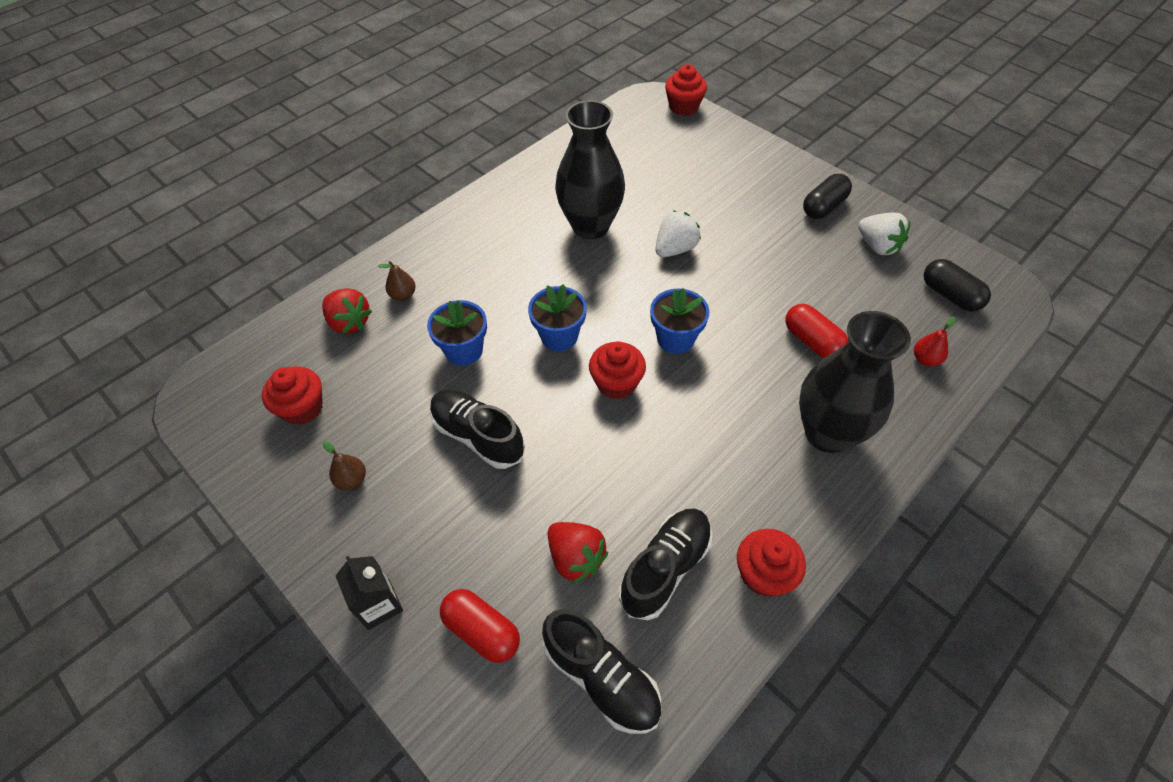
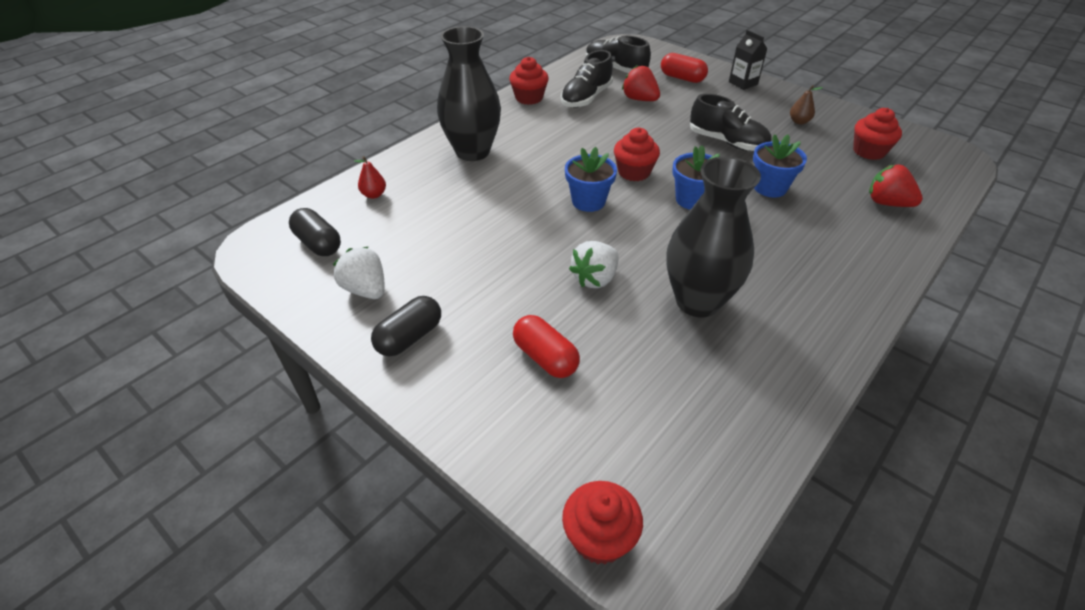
camera: 175 degrees right, 10 degrees down
(403, 295) = (857, 225): brown pear -> none
(812, 341) = (467, 203): red capsule -> red capsule (545, 357)

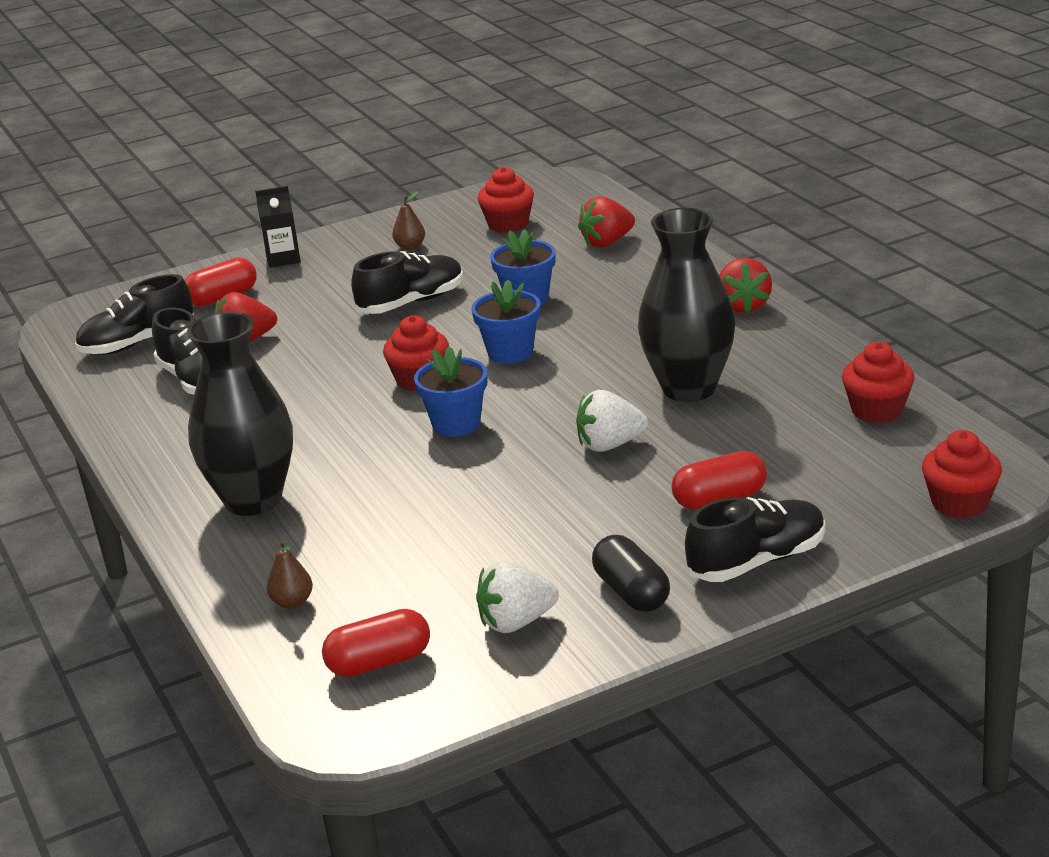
camera: 65 degrees left, 15 degrees down
(318, 243) = (379, 662): black capsule -> red capsule
(374, 195) = (292, 602): red pear -> brown pear
(465, 401) = (757, 561): none -> black shoe
(529, 98) = (145, 430): red cupcake -> red cupcake (877, 410)
(595, 278) = (610, 445): white strawberry -> white strawberry turned 105 degrees clockwise
(851, 303) = (743, 306): none -> red strawberry

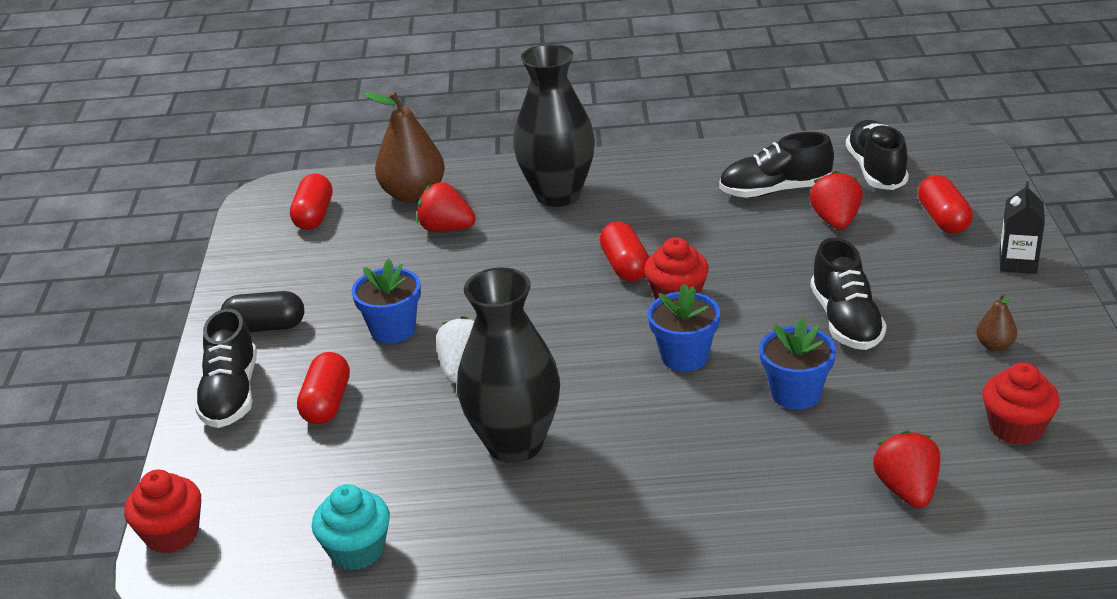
camera: 115 degrees right, 5 degrees up
(292, 602) = (413, 194): brown pear -> brown pear, size x2.13
(381, 419) = (625, 266): none -> red capsule
(456, 424) = (580, 300): blue flower pot -> blue flower pot (393, 329)
(516, 622) = (291, 272): white strawberry -> none
(743, 306) = (652, 541): red strawberry -> red strawberry (446, 229)
(877, 410) = (357, 550): red cupcake -> turquoise cupcake

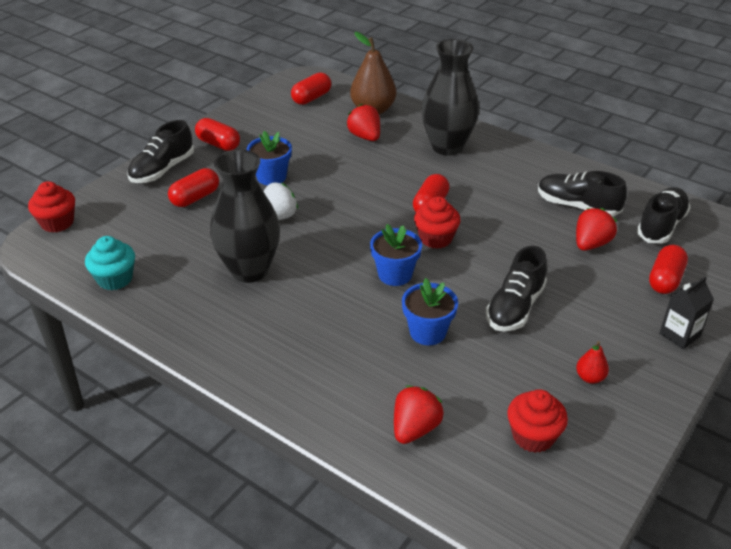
camera: 35 degrees right, 5 degrees up
(265, 327) = (218, 144): black capsule -> red capsule
(994, 345) = (590, 377): brown pear -> red pear

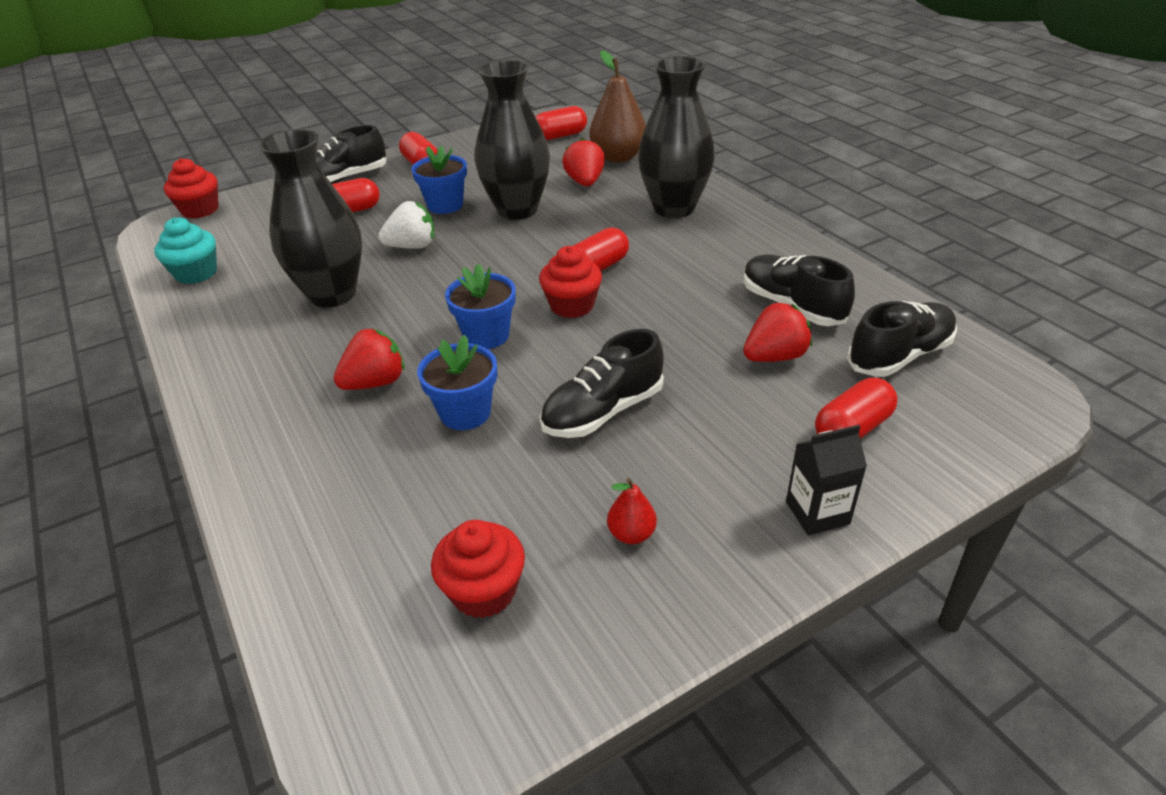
camera: 25 degrees right, 0 degrees up
(332, 170) = (517, 210): none -> black vase
(415, 428) = (343, 529): red strawberry -> red strawberry (375, 382)

